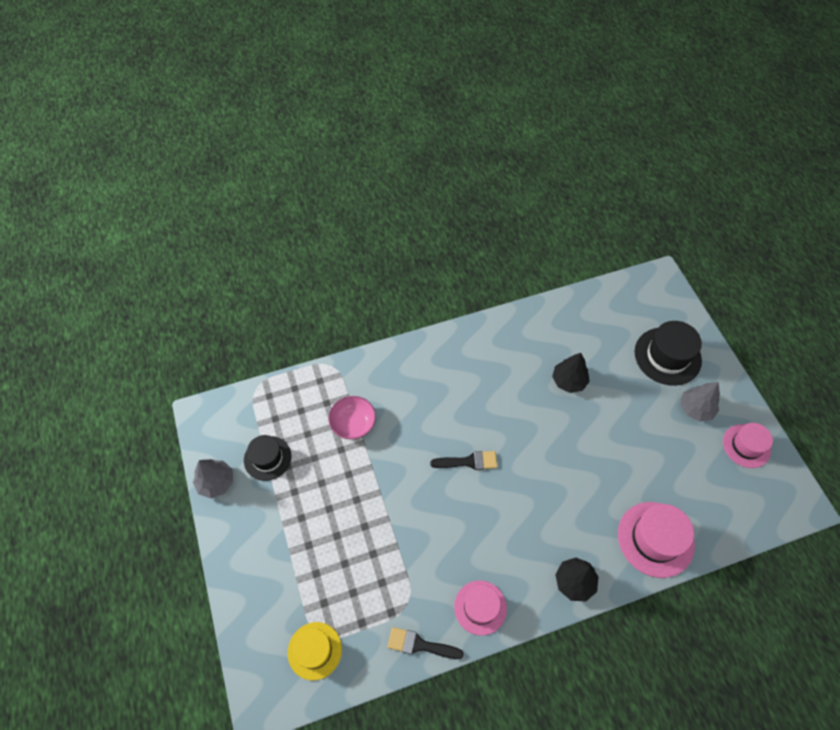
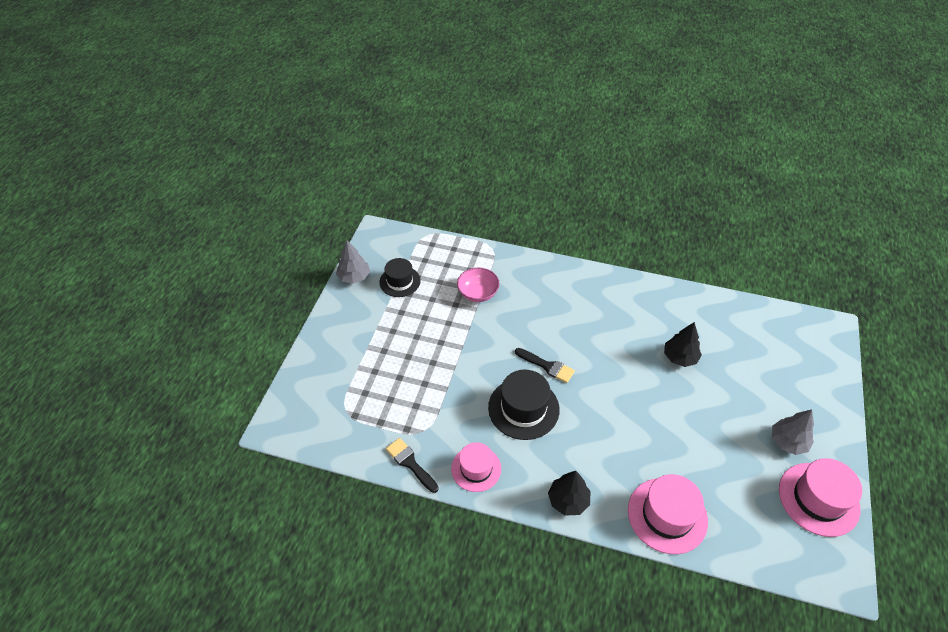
camera: 35 degrees right, 10 degrees down
(314, 650) = (334, 418): yellow hat -> none
(667, 356) = (791, 388): black hat -> black hat (523, 408)
(746, 446) = (818, 499): pink hat -> pink hat, size x1.51

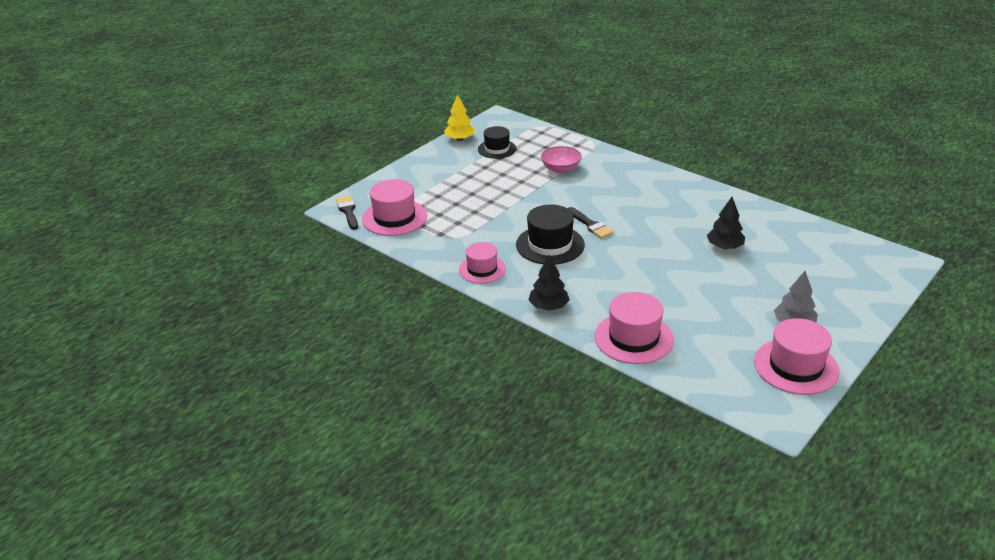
camera: 25 degrees right, 15 degrees down
(345, 420) = (394, 218): none -> pink hat
(354, 277) = (460, 139): grey tree -> yellow tree
(410, 463) = (429, 253): black brush -> black brush (348, 211)

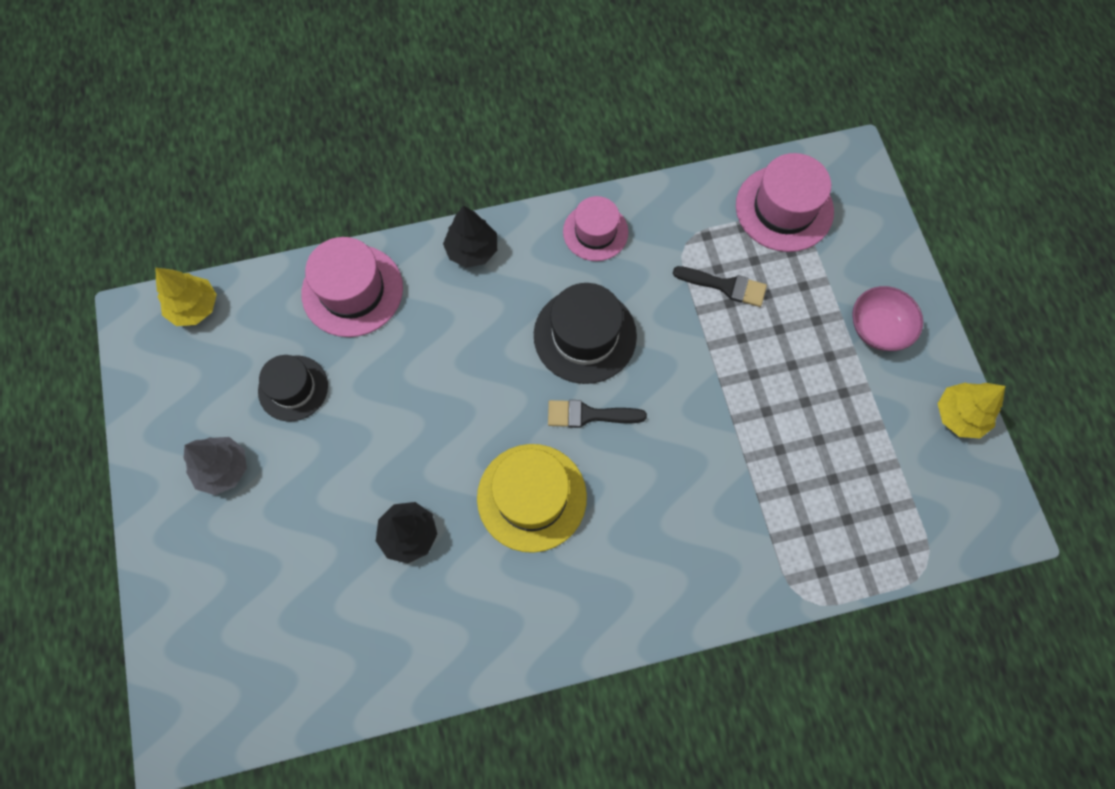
camera: 125 degrees right, 35 degrees up
(348, 211) = (839, 168): black brush -> black brush (725, 286)
(497, 149) = (889, 445): black hat -> black hat (293, 388)
(560, 169) = (762, 489): pink bowl -> pink bowl (878, 328)
(654, 222) = (531, 497): none -> yellow hat
(735, 398) = (194, 307): none -> yellow tree
(796, 366) = (173, 404): pink hat -> none

